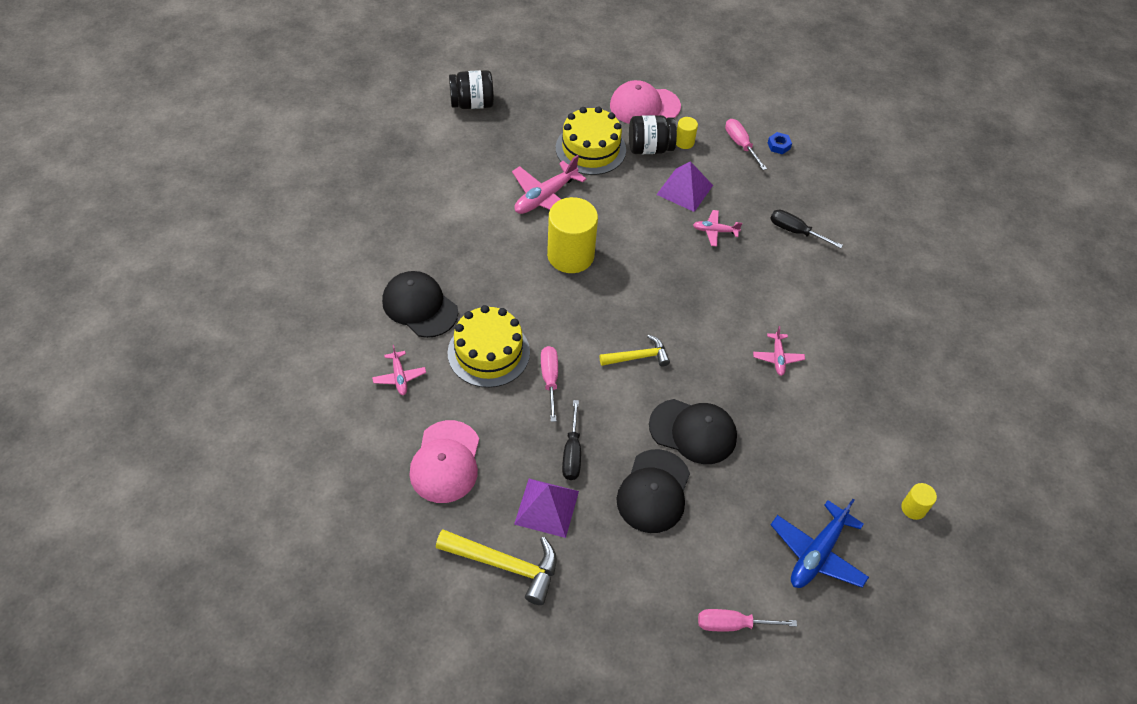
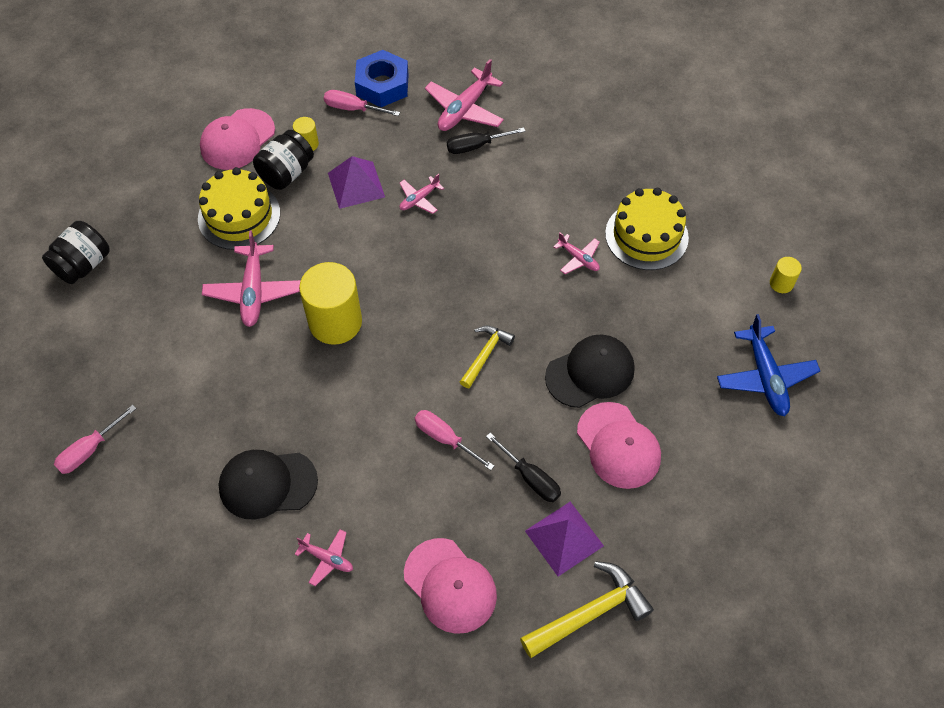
camera: 45 degrees left, 5 degrees up
(488, 352) = (372, 465): yellow cake -> yellow cake (646, 235)
(653, 491) = (618, 445): black cap -> pink cap
(733, 624) = (776, 483): pink screwdriver -> pink screwdriver (90, 449)
(778, 146) = (382, 85): blue nut -> blue nut, size x2.28
(817, 203) = (464, 109): none -> pink plane

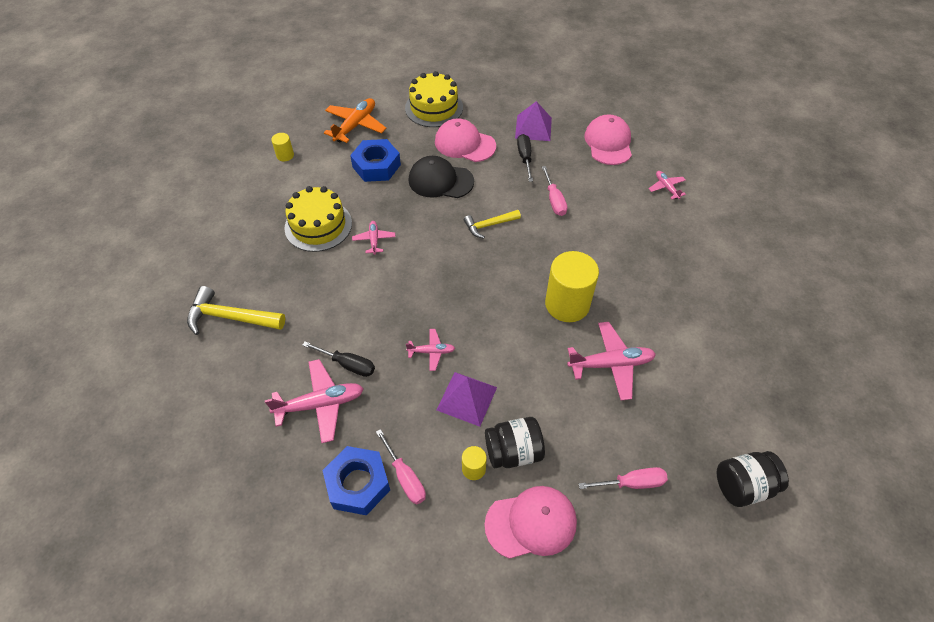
camera: 140 degrees left, 5 degrees down
(90, 449) = (791, 329): pink screwdriver -> pink screwdriver (631, 483)
(239, 216) = (581, 438): yellow cake -> yellow cake (434, 107)
(253, 291) = (611, 364): pink plane -> pink plane turned 45 degrees clockwise
(267, 484) = (678, 240): black cap -> none
(590, 613) = (550, 99): yellow hammer -> yellow hammer (230, 317)
(618, 445) = (464, 144): pink cap -> pink cap turned 75 degrees counterclockwise
(676, 341) = (376, 166): none -> blue nut
(765, 377) = (355, 125): blue plane -> orange plane

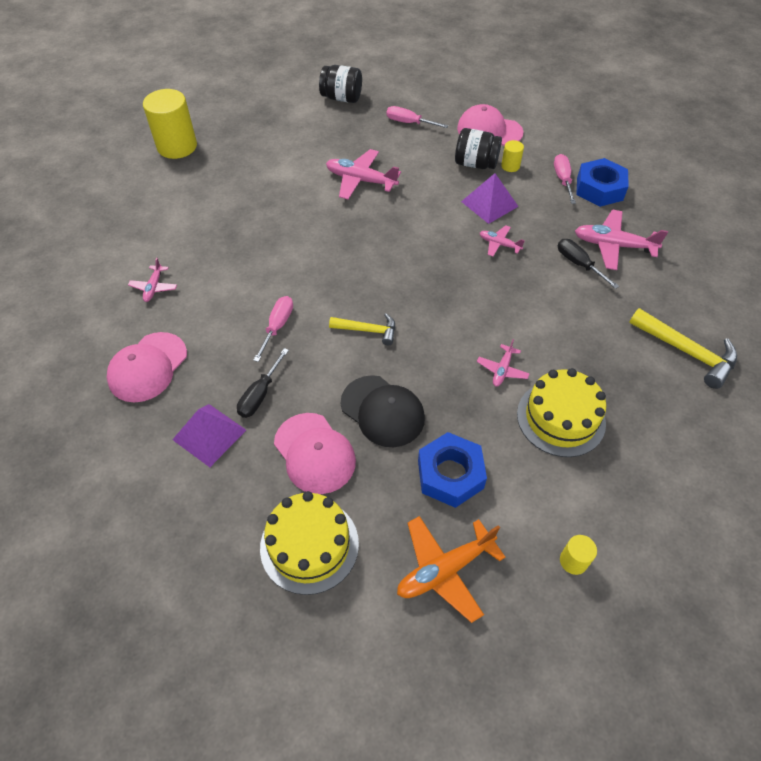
camera: 150 degrees left, 0 degrees up
(567, 304) = (356, 231): yellow cylinder -> yellow cylinder (177, 146)

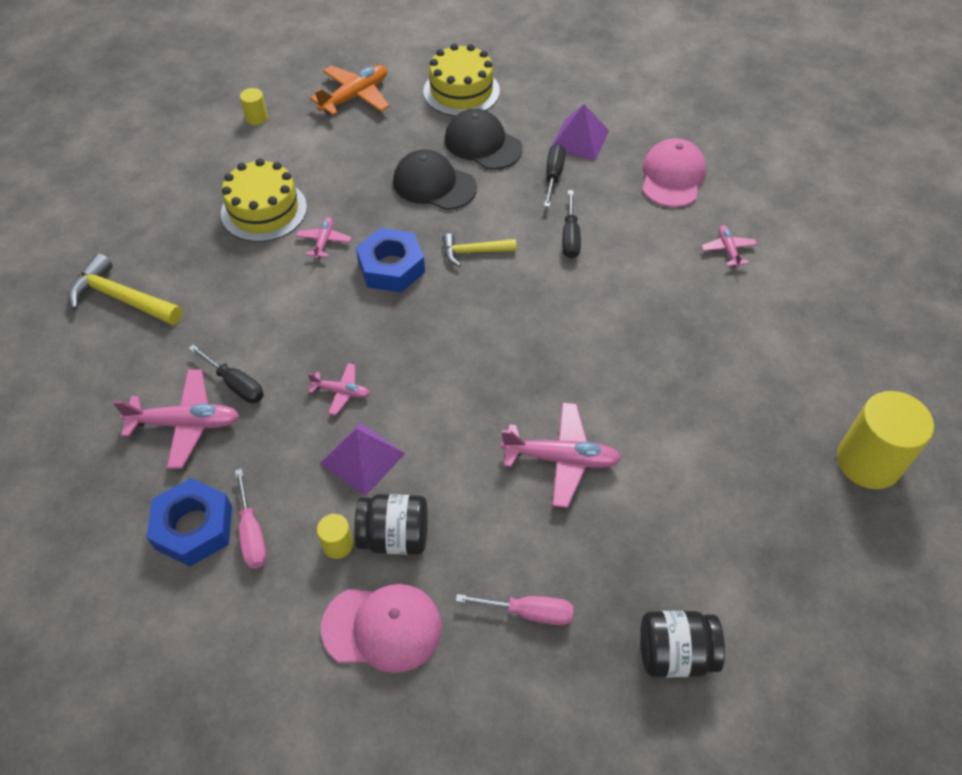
camera: 165 degrees right, 0 degrees up
(277, 327) = (570, 236): pink screwdriver -> black screwdriver
(314, 453) = (482, 144): pink cap -> black cap
(450, 474) = (362, 151): blue nut -> blue nut (391, 267)

